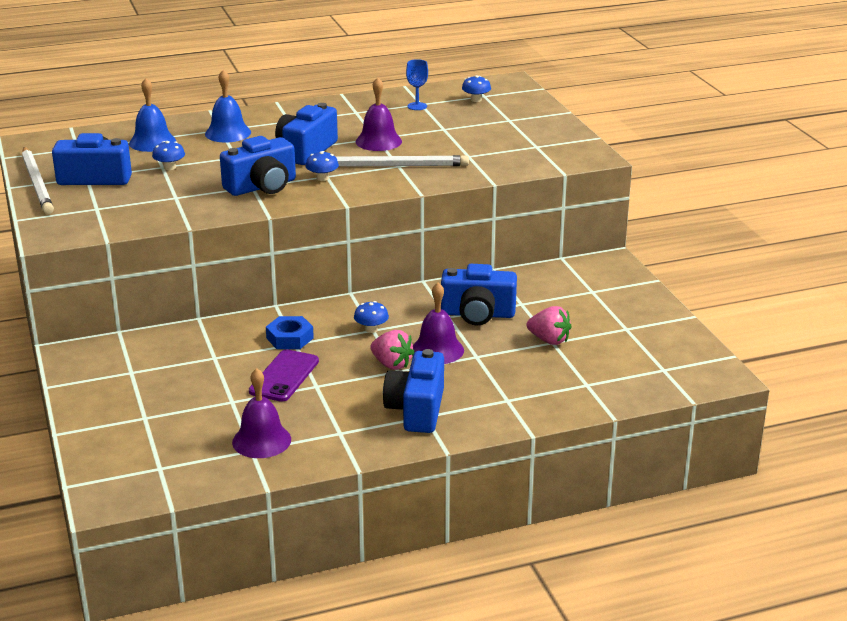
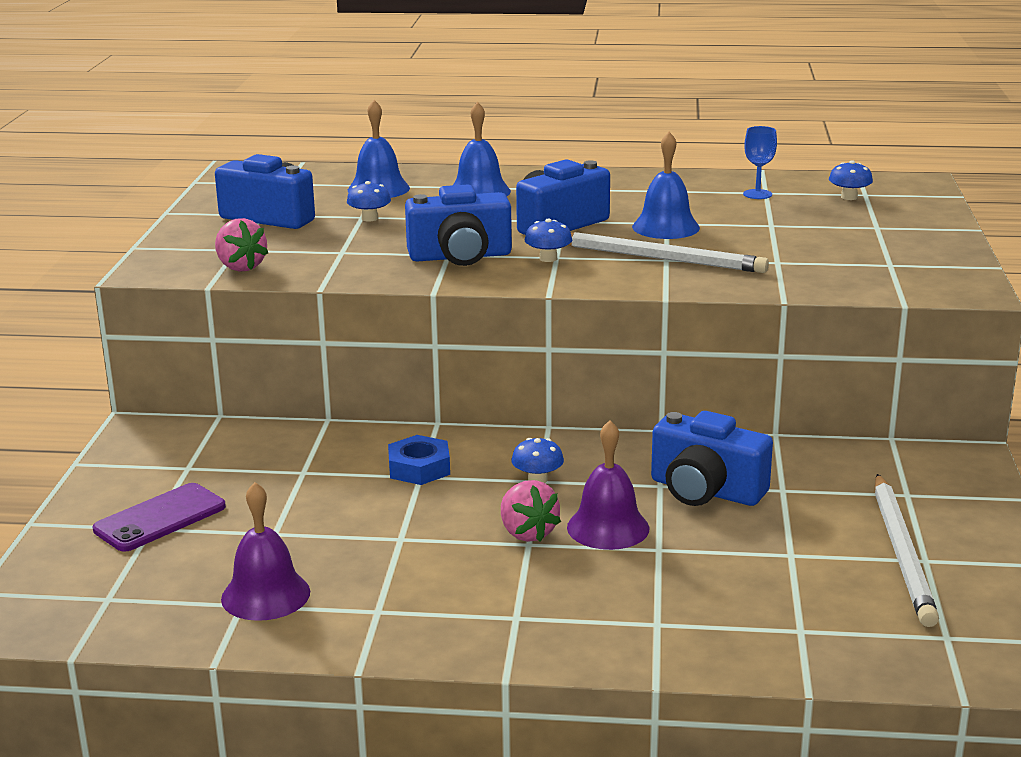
camera: 25 degrees right, 5 degrees down
(37, 183) = (200, 213): white pencil -> white pencil (902, 553)
(284, 376) = (369, 516): purple phone -> purple phone (160, 518)
(378, 141) = (665, 227): purple bell -> blue bell
(417, 410) = (511, 605): blue camera -> none
(549, 340) = (787, 550): pink strawberry -> pink strawberry (240, 267)

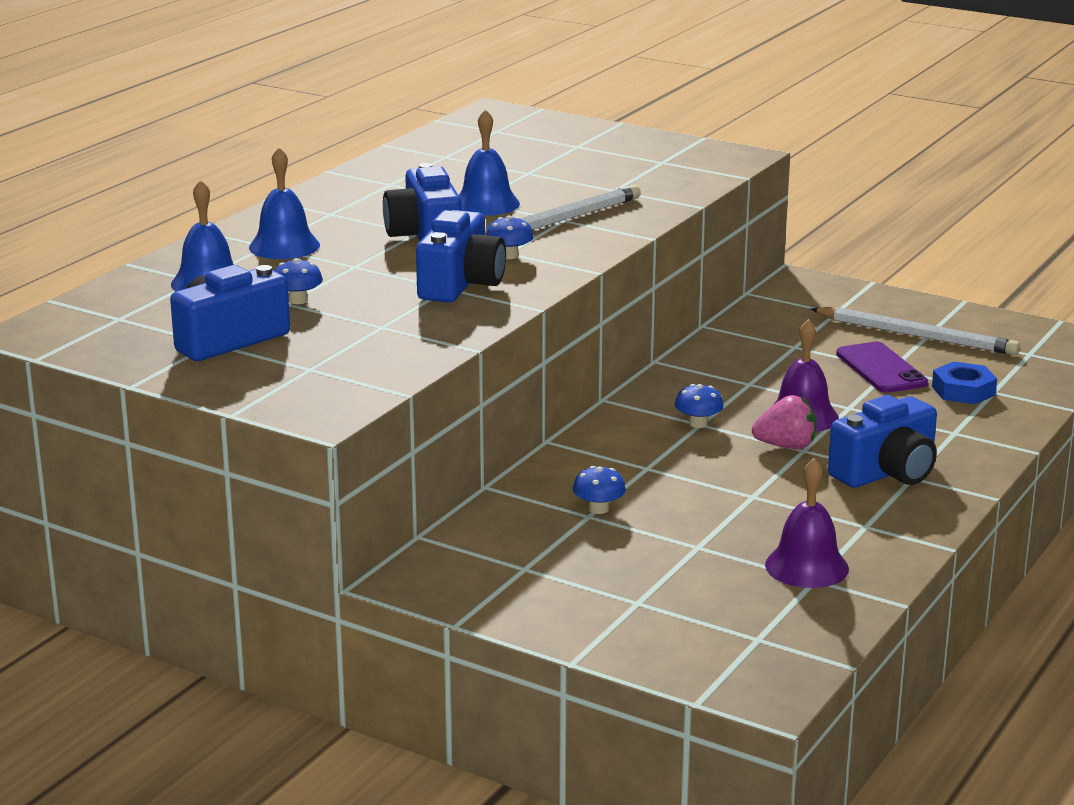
camera: 65 degrees left, 0 degrees up
(160, 518) = (623, 595): purple phone -> purple phone (881, 369)
(240, 267) = (368, 373): pink strawberry -> none
(419, 468) = (631, 465): blue nut -> blue nut (963, 391)
(705, 490) = (773, 370): blue camera -> blue camera (886, 472)
(757, 194) = (447, 159): blue goblet -> none
(849, 197) = (498, 136): blue mushroom -> blue mushroom (598, 509)

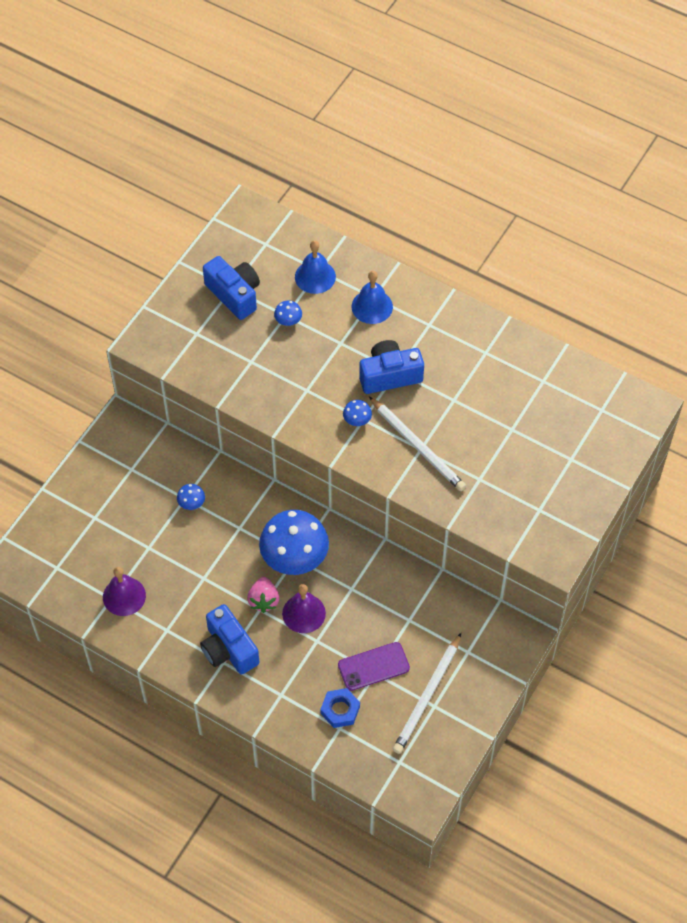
camera: 90 degrees right, 35 degrees up
(460, 284) = (311, 396): blue camera -> none
(486, 204) = (448, 406): blue bell -> none
(698, 423) = (294, 556): blue mushroom -> blue mushroom, size x2.40

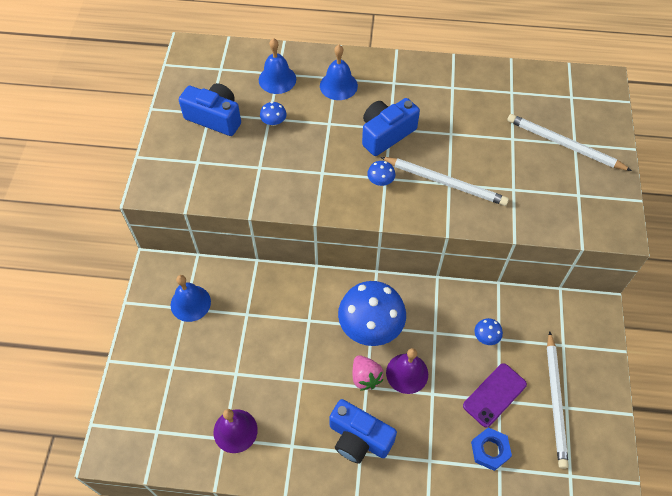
camera: 25 degrees left, 0 degrees up
(138, 466) = (190, 303): none -> blue bell
(191, 503) = (255, 316): blue mushroom -> blue mushroom (486, 336)
(559, 456) = (564, 145): none -> white pencil

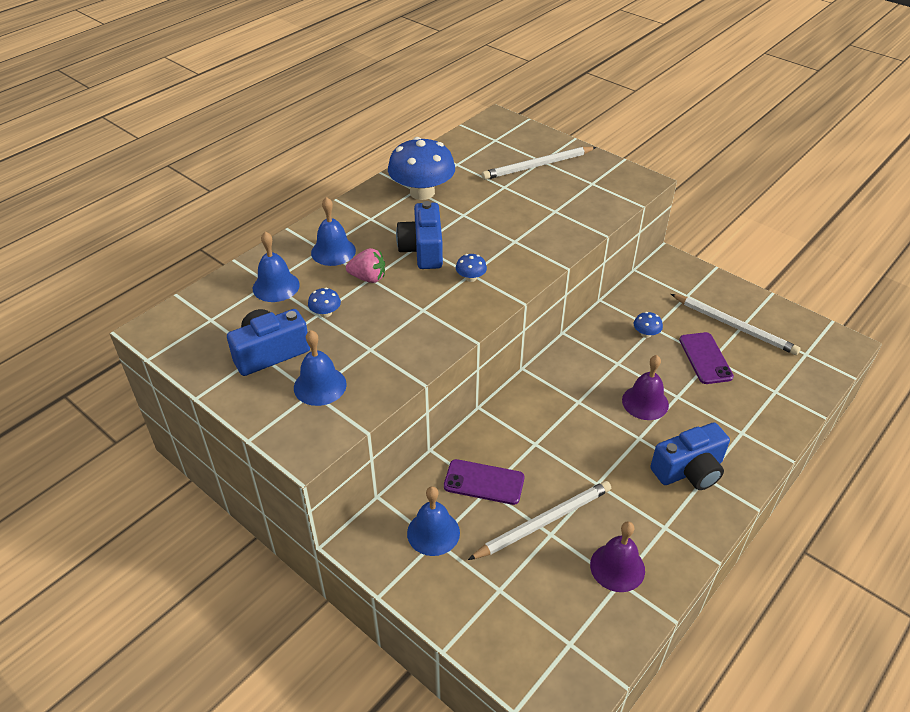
camera: 55 degrees left, 15 degrees down
(206, 162) = (320, 386): none -> blue bell
(251, 308) = (484, 482): none -> purple phone
(365, 377) = (628, 433): pink strawberry -> pink strawberry (368, 278)
(370, 325) = (577, 401): blue mushroom -> blue mushroom (422, 192)
(445, 182) = (511, 242): white pencil -> white pencil (543, 522)
(490, 450) = (755, 388): blue nut -> none

